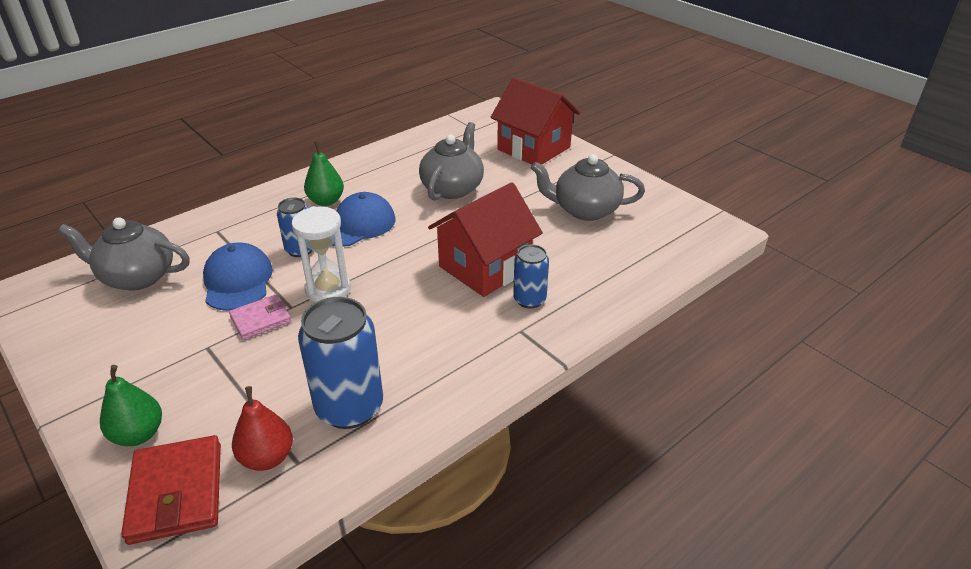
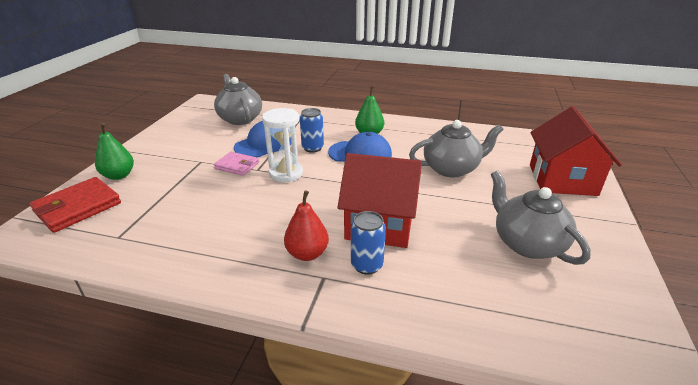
camera: 55 degrees right, 5 degrees down
(267, 458) = (117, 224): red pear -> red pear (307, 253)
(349, 407) = (178, 233): blue can -> none

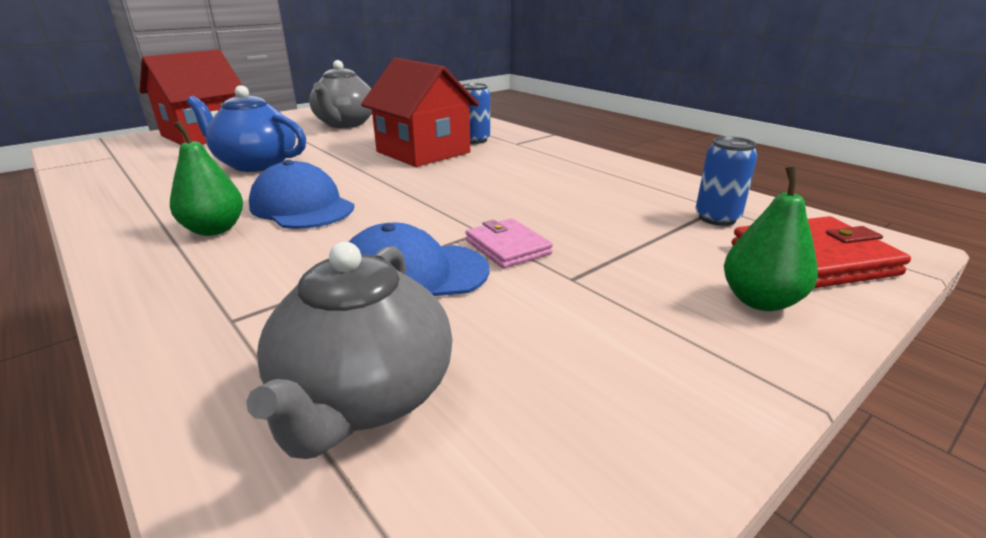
camera: 145 degrees left, 5 degrees down
(286, 173) = (446, 213): white hourglass -> none
(307, 253) = (513, 153): red pear -> none
(312, 148) = (345, 237): blue can -> blue can (717, 218)
(451, 169) = (255, 164): grey teapot -> blue teapot

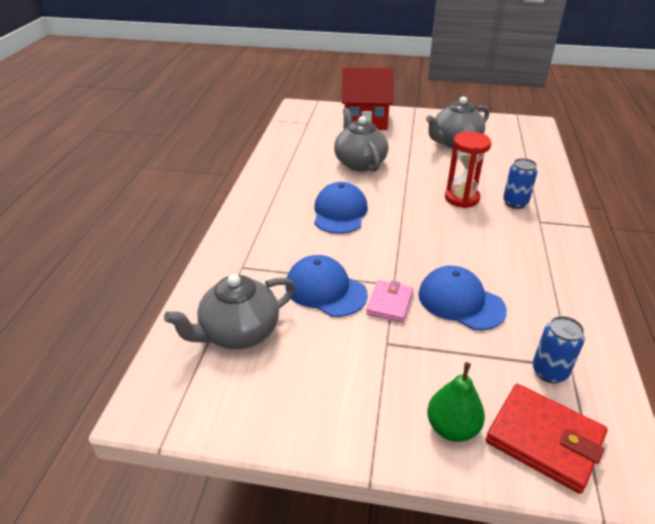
camera: 50 degrees right, 10 degrees up
(214, 230) = (289, 208): green pear -> none
(255, 164) = (359, 163): blue teapot -> grey teapot
(423, 152) = (461, 198): red house -> red hourglass
(565, 212) = (460, 301): none -> blue cap

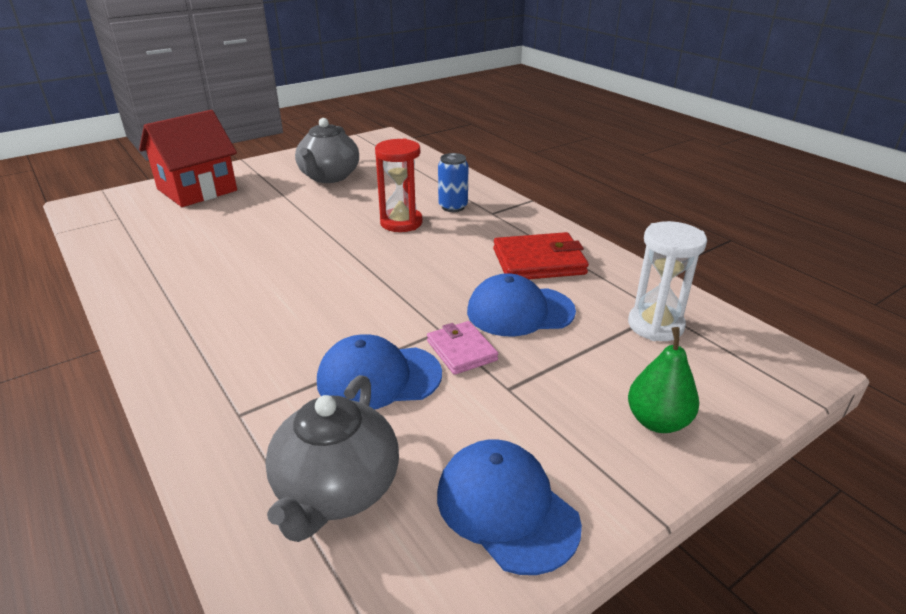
camera: 45 degrees left, 5 degrees down
(340, 212) = (289, 292): blue cap -> blue cap (506, 508)
(359, 163) = (246, 234): grey teapot -> none
(544, 439) = (722, 379): red wallet -> red wallet (539, 262)
(549, 371) = (655, 325): blue can -> white hourglass

